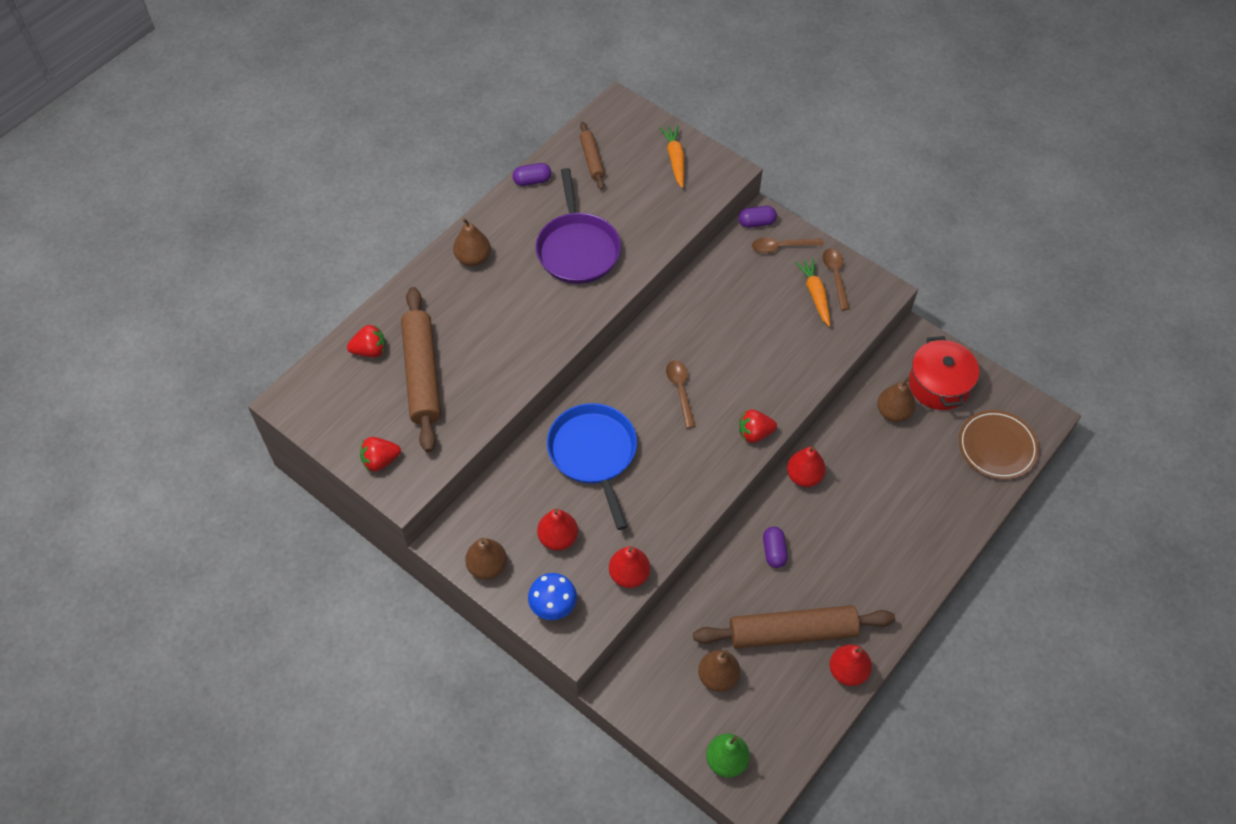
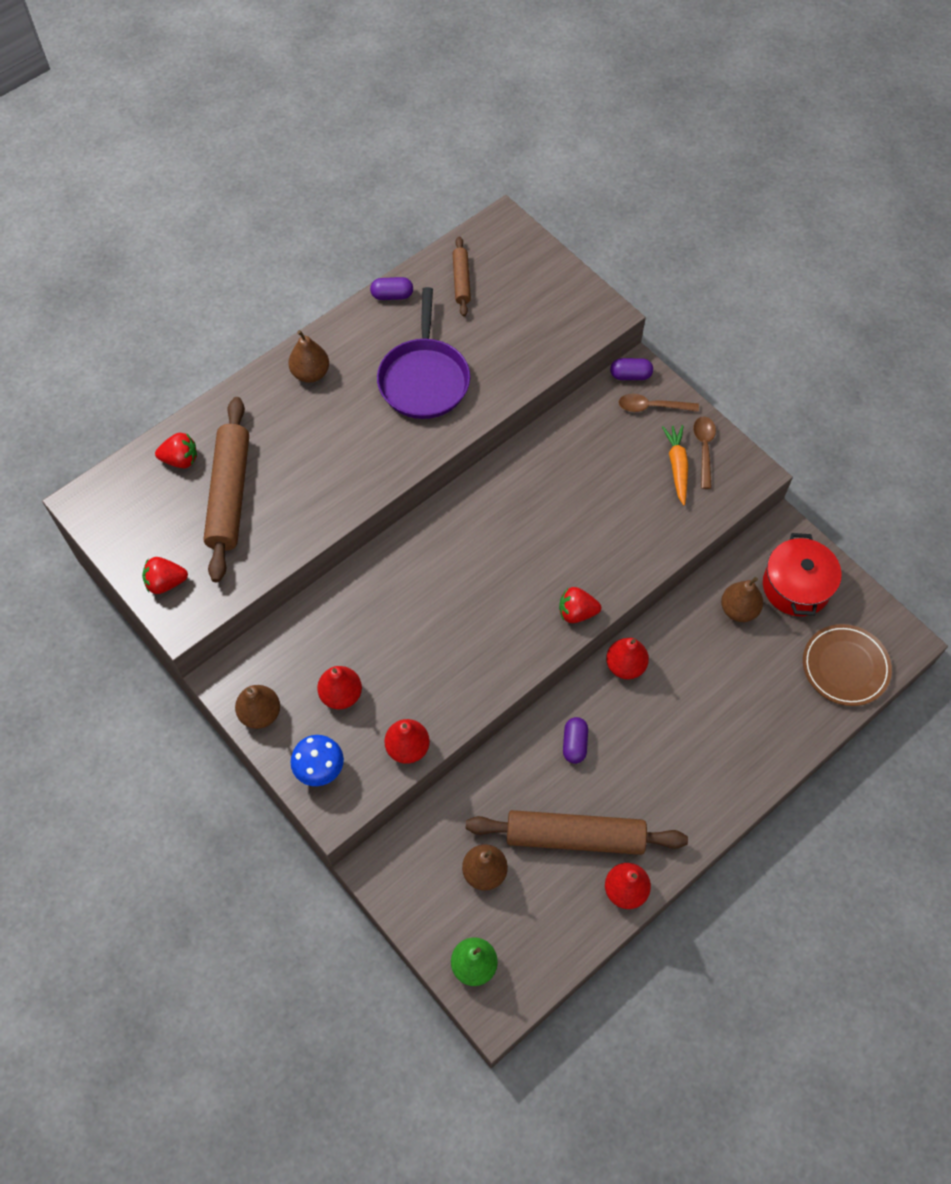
camera: 10 degrees right, 5 degrees up
(594, 453) = (399, 607): blue pan -> none
(675, 159) = (551, 293): orange carrot -> none
(680, 390) = (506, 551): brown spoon -> none

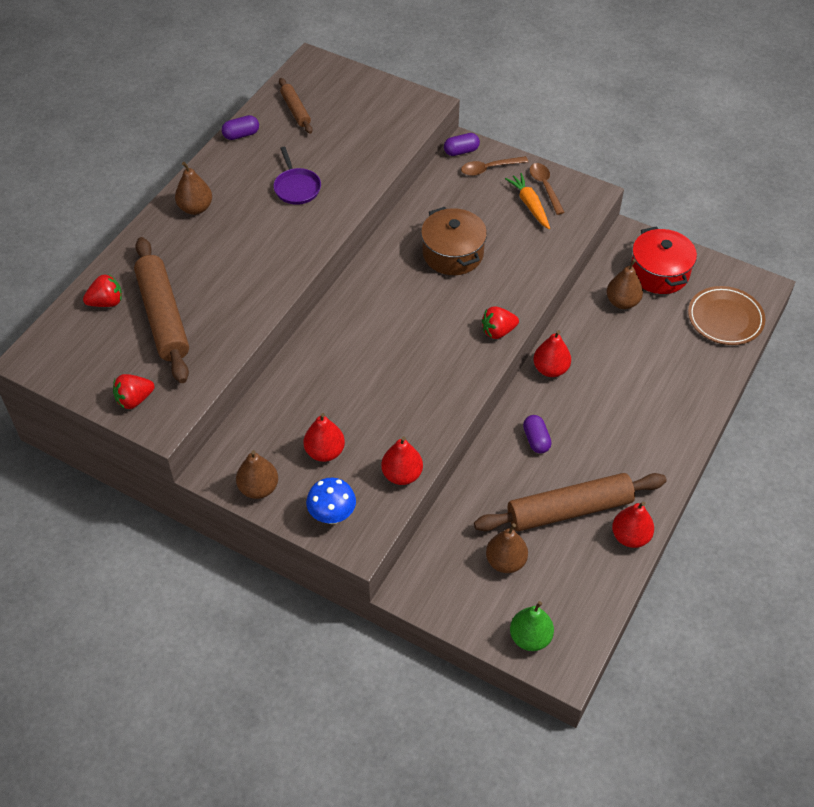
camera: 20 degrees left, 10 degrees down
(424, 379) = (296, 187): purple pan -> purple pan, size x0.57
(568, 502) = (453, 253): none -> brown pot

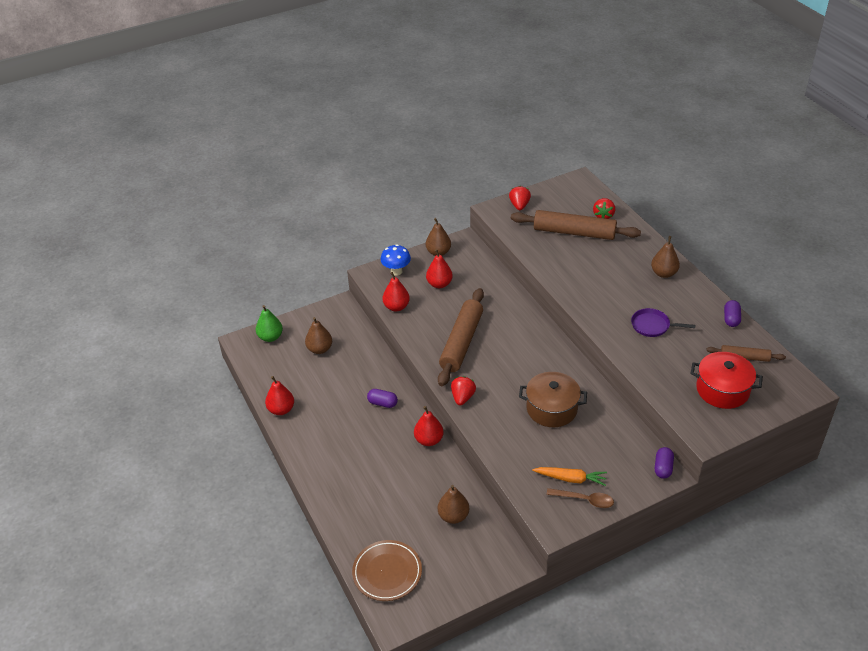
camera: 125 degrees right, 10 degrees down
(489, 169) = (630, 475): brown spoon -> none
(569, 510) = (323, 392): brown rolling pin -> brown rolling pin (461, 342)
(659, 273) = (463, 559): red pot -> red pot (722, 390)

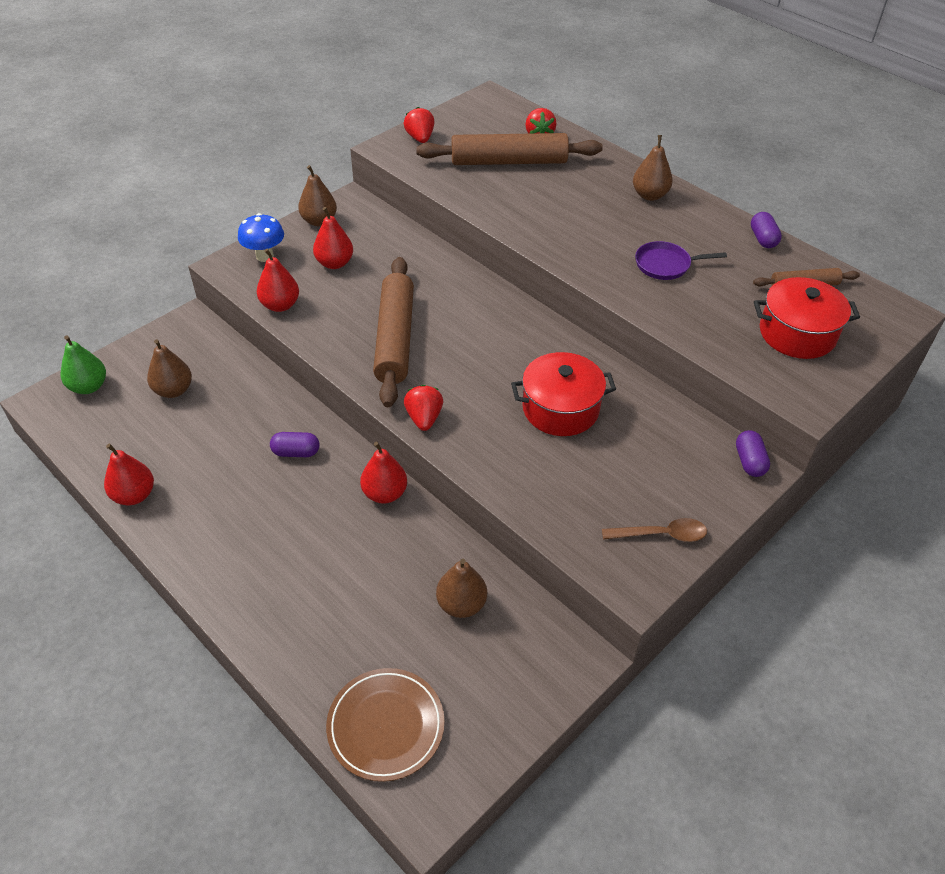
camera: 20 degrees left, 5 degrees up
(552, 409) = (560, 409): brown pot -> red pot
(571, 479) = (628, 507): orange carrot -> none

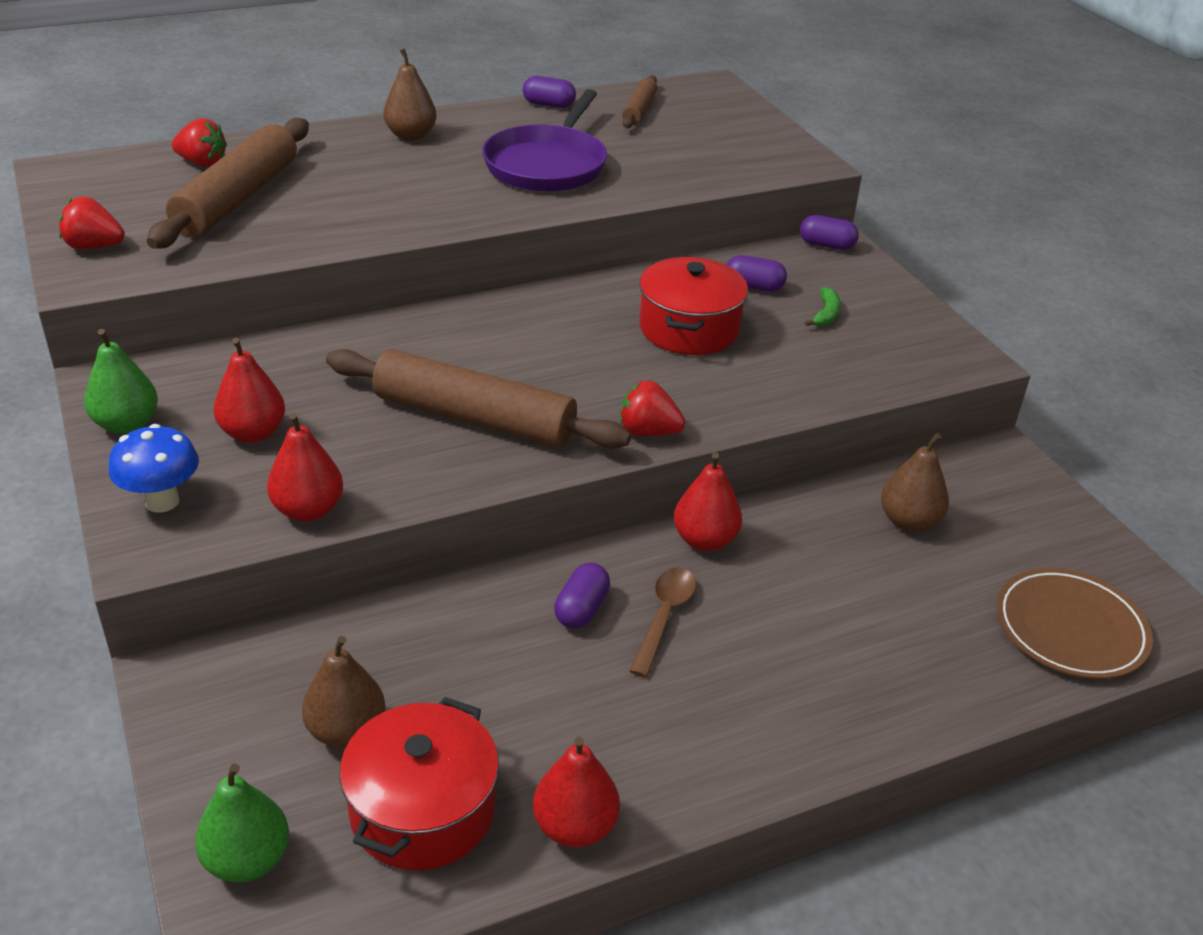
camera: 70 degrees left, 10 degrees down
(319, 221) = (126, 424): brown pear -> green pear
(637, 481) = (826, 314): none -> green banana
(646, 430) = (753, 287): none -> purple capsule
(661, 534) = (905, 323): brown spoon -> brown spoon (664, 616)
(665, 265) = (547, 165): purple pan -> purple pan, size x1.75
(797, 333) = (710, 136): red pot -> red pot (423, 810)

